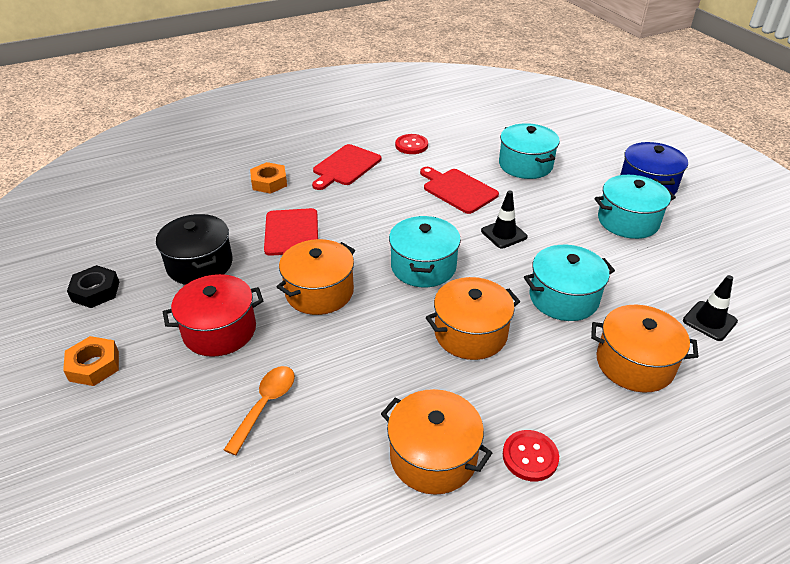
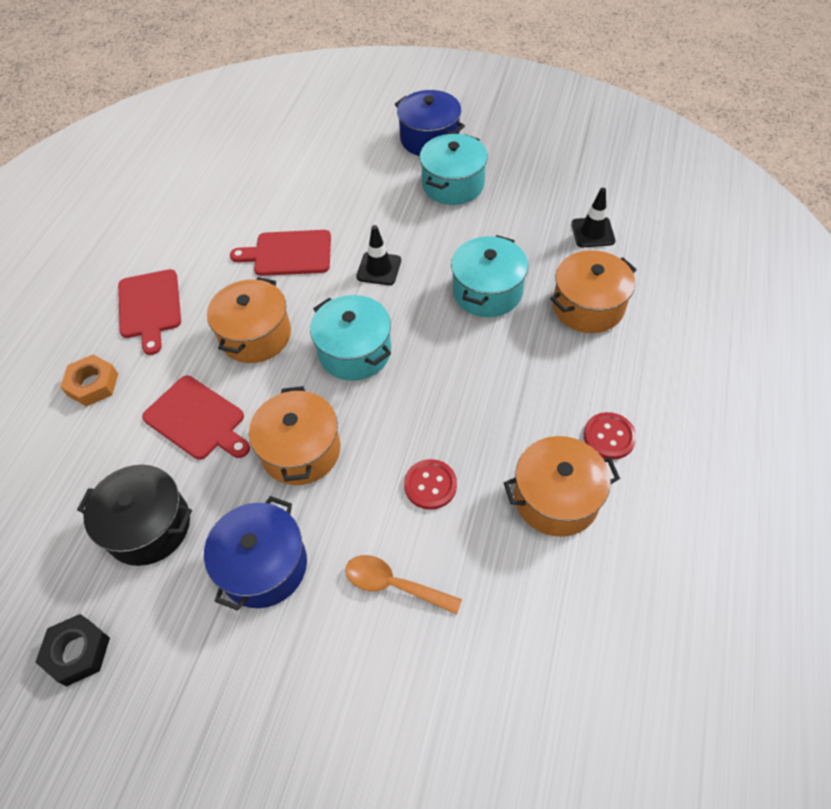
camera: 45 degrees left, 15 degrees up
(94, 366) = (194, 712): orange nut -> none
(219, 330) = (263, 566): red pot -> blue pot
(265, 405) = (394, 585): orange spoon -> orange spoon turned 45 degrees counterclockwise
(411, 145) = (185, 236): red button -> red button (430, 485)
(470, 333) = (462, 379): orange pot -> orange pot (255, 335)
(525, 165) = (314, 185): turquoise pot -> none

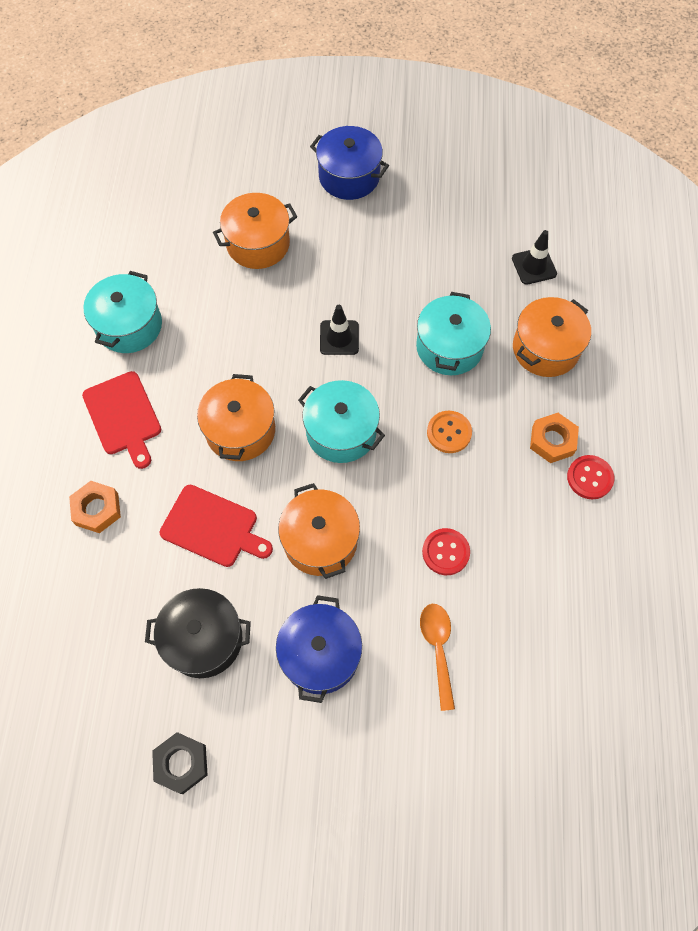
camera: 15 degrees left, 10 degrees up
(289, 253) = (245, 334): red cutting board -> none
(394, 585) = (437, 648): orange spoon -> orange spoon turned 75 degrees clockwise
(453, 184) = (387, 229): turquoise pot -> turquoise pot (129, 325)
(465, 369) = (449, 432): none -> orange button
(556, 498) = (556, 544): orange pot -> orange pot (258, 244)
(575, 393) = (552, 440): none -> orange nut

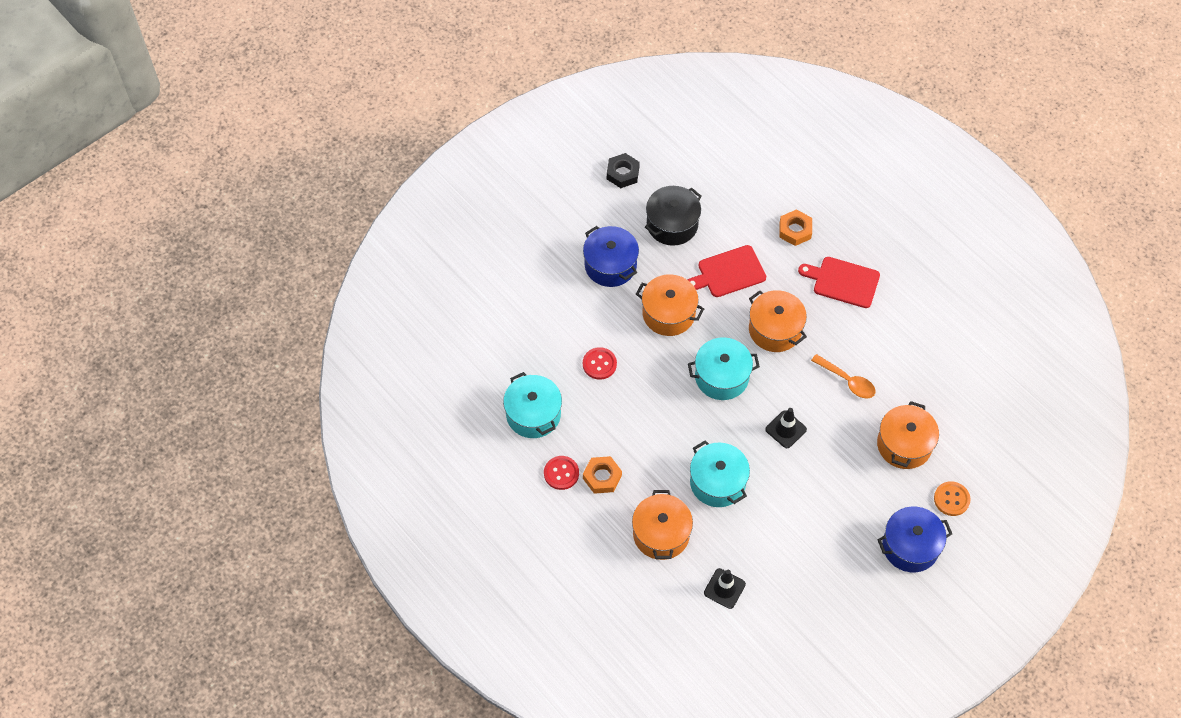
camera: 135 degrees right, 5 degrees down
(129, 325) = (907, 329): turquoise pot -> turquoise pot (533, 414)
(437, 648) = (557, 316): orange spoon -> orange spoon (847, 381)
(449, 432) = (663, 429): orange button -> orange button (951, 499)

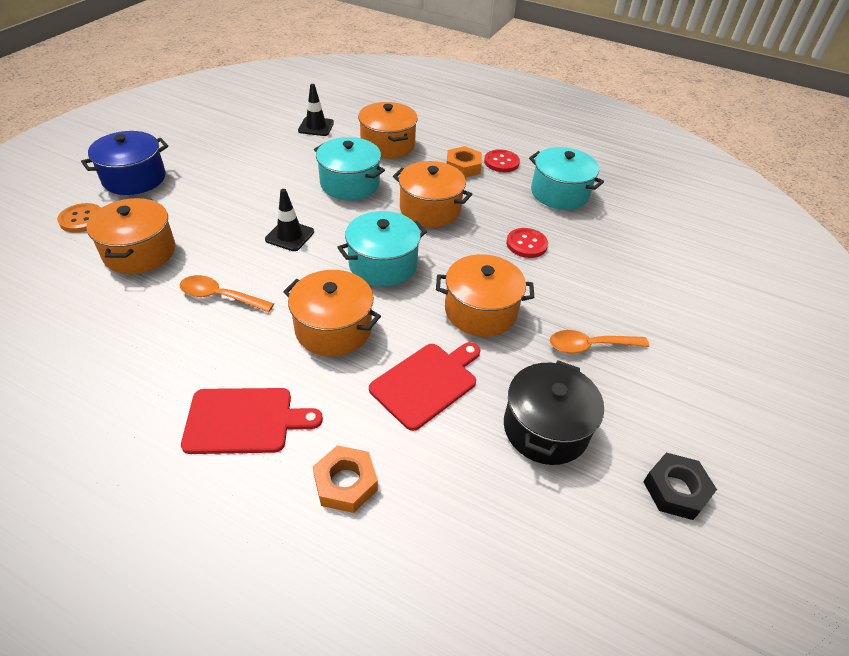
camera: 155 degrees right, 15 degrees down
(610, 265) = (590, 346): blue pot -> orange spoon
(659, 427) = (430, 209): none -> orange pot

